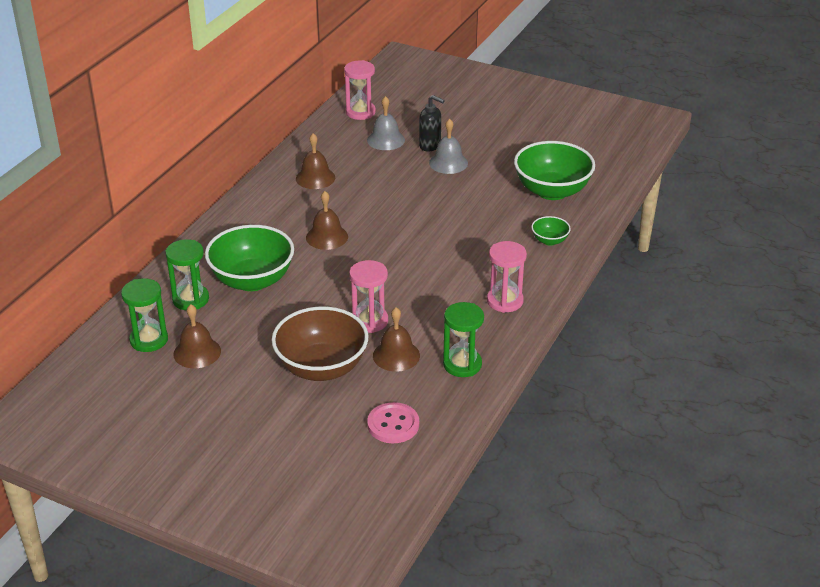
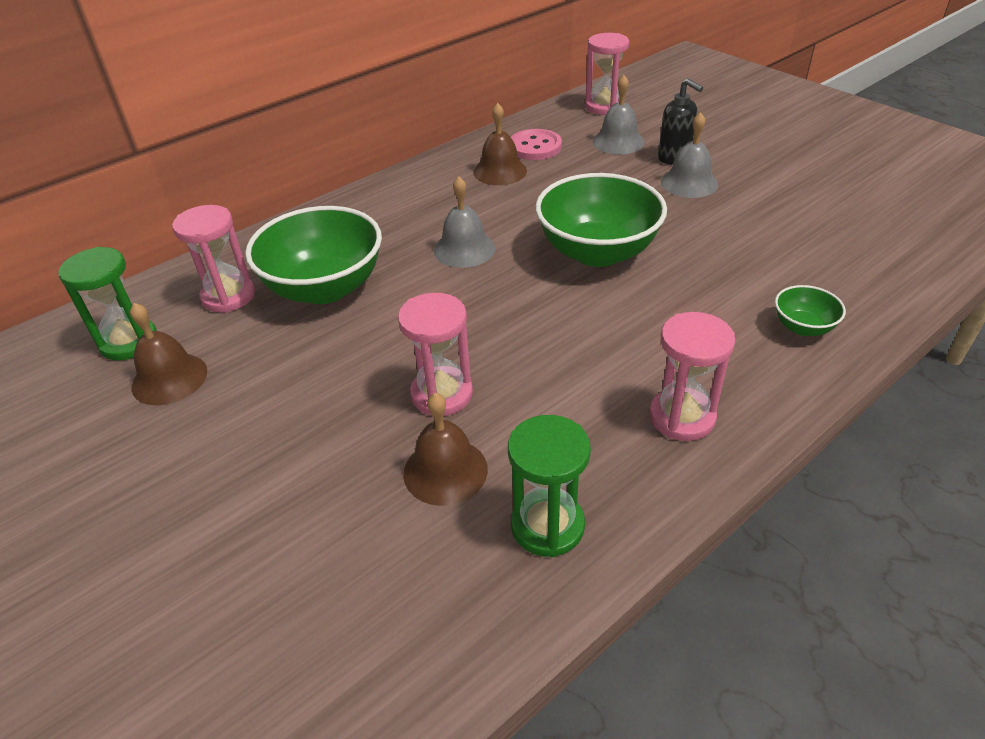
camera: 25 degrees right, 5 degrees up
(190, 299) = (228, 296): green hourglass -> pink hourglass
(321, 367) = (316, 458): brown bowl -> none
(327, 237) = (464, 249): brown bell -> grey bell
(393, 424) = (352, 622): pink button -> pink button (535, 147)
(552, 191) = (834, 249): green bowl -> green bowl (597, 252)

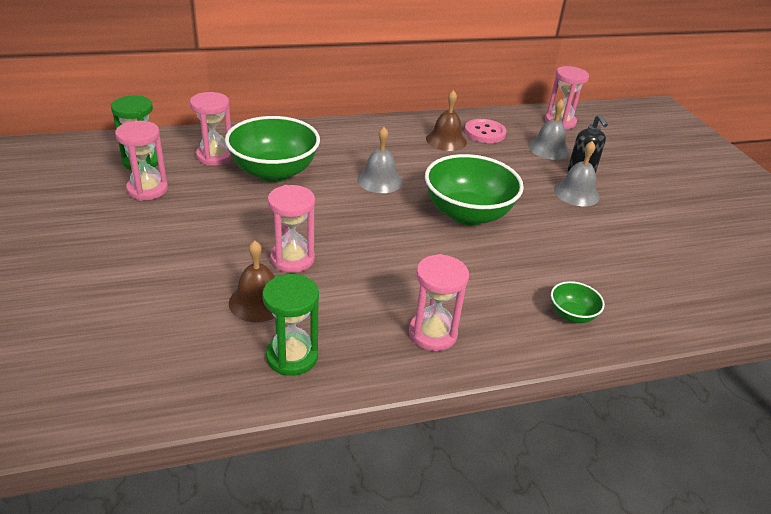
camera: 20 degrees right, 5 degrees down
(169, 378) = (147, 189): brown bell -> pink hourglass

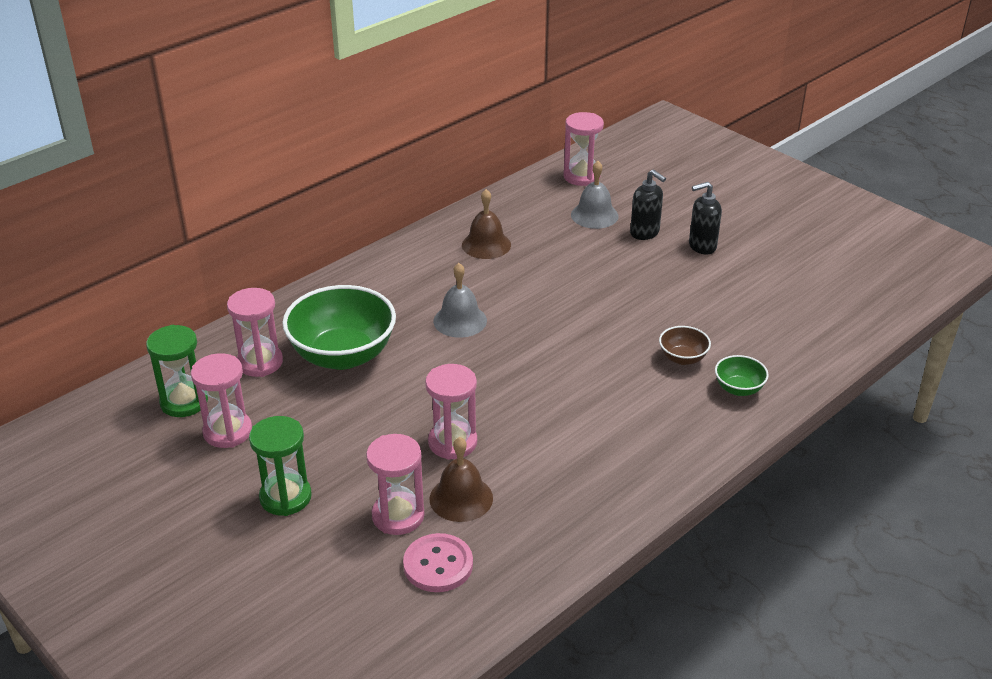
camera: 25 degrees left, 0 degrees up
(292, 356) = (539, 534): green hourglass -> green hourglass (285, 497)
(432, 334) = (639, 458): pink hourglass -> pink hourglass (398, 516)
(467, 214) = (575, 324): green bowl -> none
(484, 133) = (517, 219): pink button -> pink button (438, 565)
(539, 272) = (682, 358): none -> brown bowl
(576, 193) = (657, 259): grey bell -> none
(624, 197) = (702, 246): none -> black soap dispenser

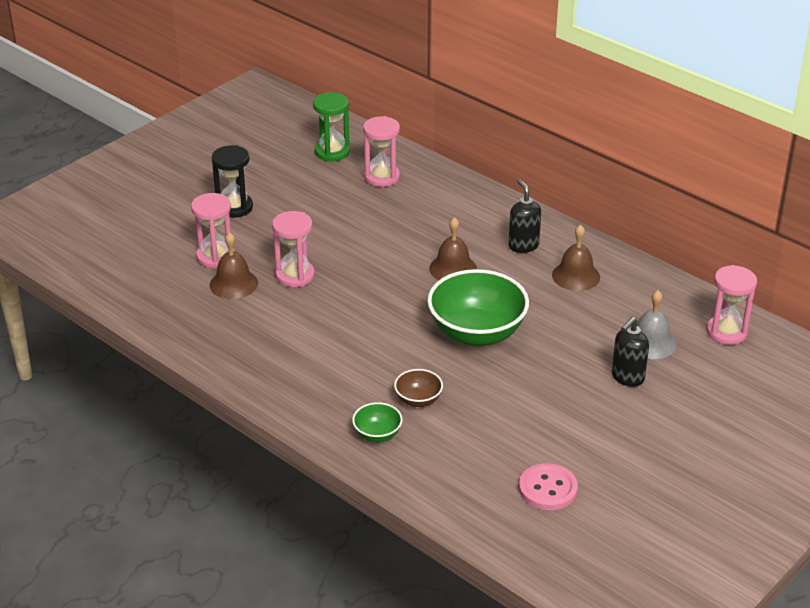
camera: 85 degrees right, 0 degrees up
(228, 431) = (301, 174): pink hourglass -> none
(285, 497) = (234, 207): green hourglass -> black hourglass
(343, 355) = (396, 214): green bowl -> green bowl (477, 333)
(438, 565) = (167, 278): pink button -> pink button (548, 489)
(460, 320) = (453, 268): grey bell -> brown bell
(702, 246) = (613, 418): black soap dispenser -> black soap dispenser (523, 245)

